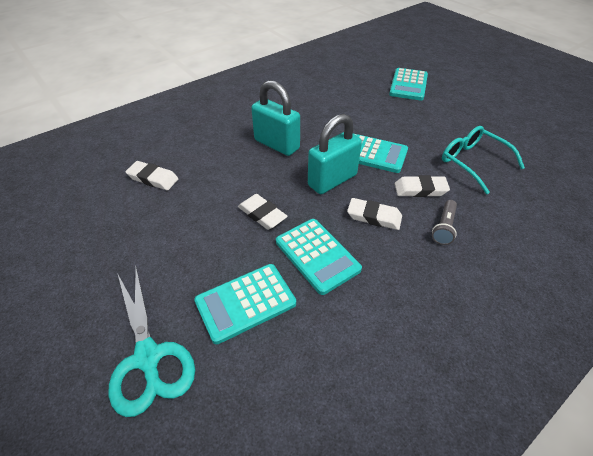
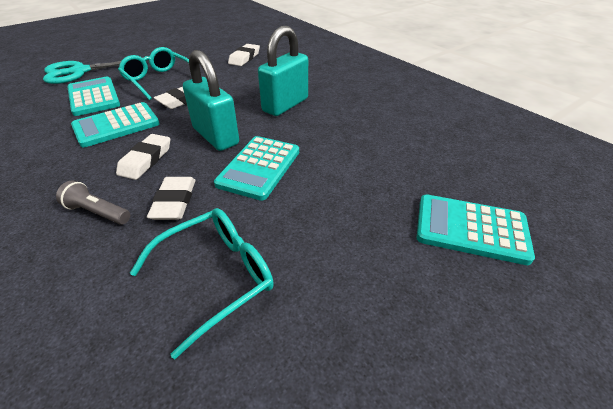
camera: 90 degrees right, 5 degrees down
(203, 246) = (159, 80): none -> turquoise glasses

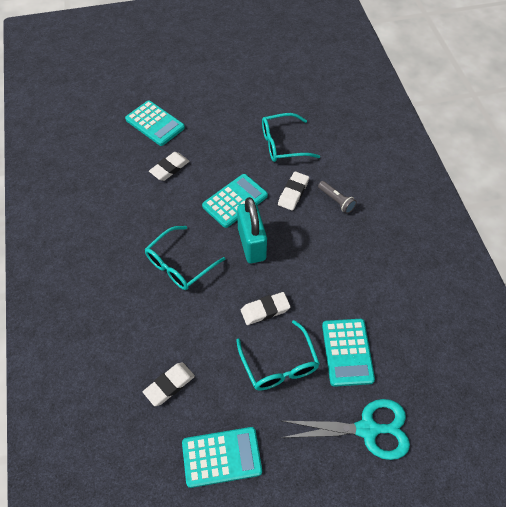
camera: 155 degrees left, 15 degrees up
(116, 125) = (325, 290): turquoise calculator -> turquoise calculator (221, 457)
(146, 160) = (306, 236): white eraser -> white eraser (169, 168)
(285, 105) = (179, 265): turquoise padlock -> turquoise glasses

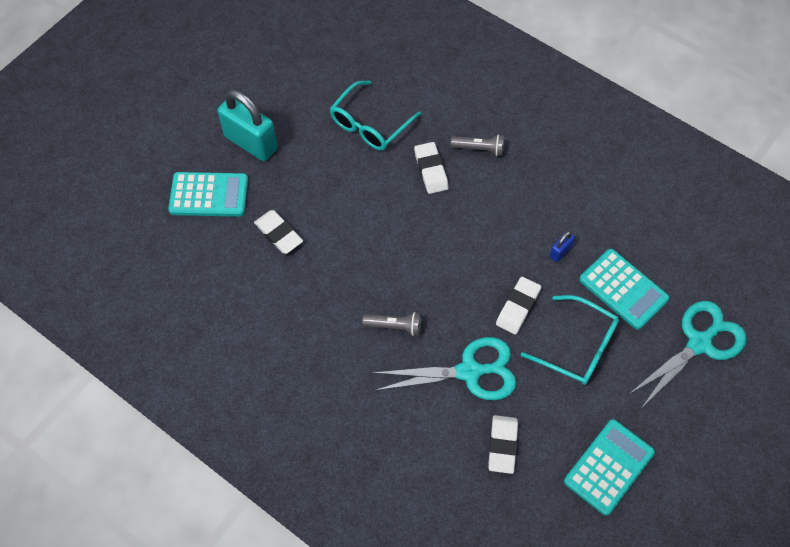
camera: 40 degrees left, 5 degrees up
(169, 168) = (278, 234): white eraser -> white eraser turned 45 degrees counterclockwise
(179, 265) = (394, 326): turquoise glasses -> grey flashlight
(195, 325) = (469, 372): none -> turquoise scissors
(235, 201) = (382, 220): turquoise calculator -> none
(251, 244) = (442, 252): turquoise padlock -> turquoise padlock (251, 143)
(327, 297) = (560, 252): none -> blue padlock

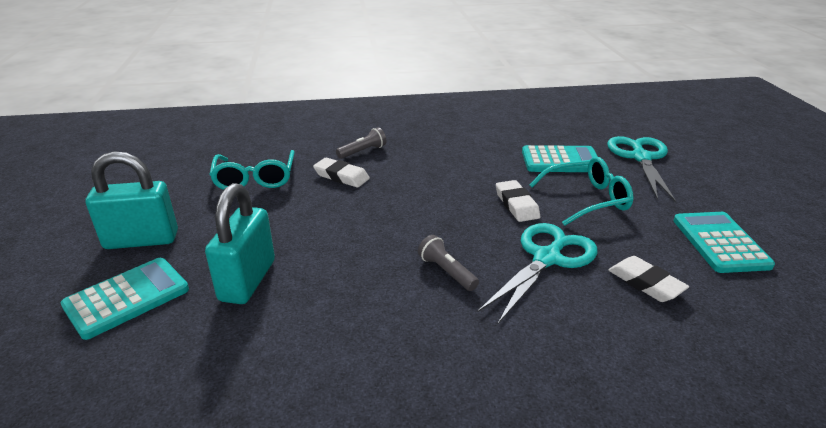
camera: 45 degrees left, 30 degrees down
(278, 234) = (247, 280): white eraser -> turquoise padlock
(394, 326) = (446, 271): grey flashlight -> grey flashlight turned 90 degrees counterclockwise
(560, 252) = (495, 166): blue padlock -> none

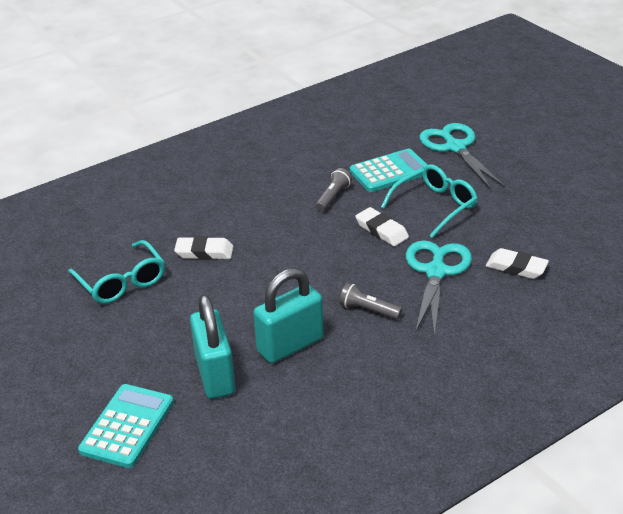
camera: 25 degrees left, 5 degrees up
(141, 240) = (79, 377): turquoise padlock -> turquoise padlock (290, 345)
(363, 151) = (200, 218): grey flashlight -> grey flashlight (333, 197)
(720, 243) = (552, 214): turquoise calculator -> none

